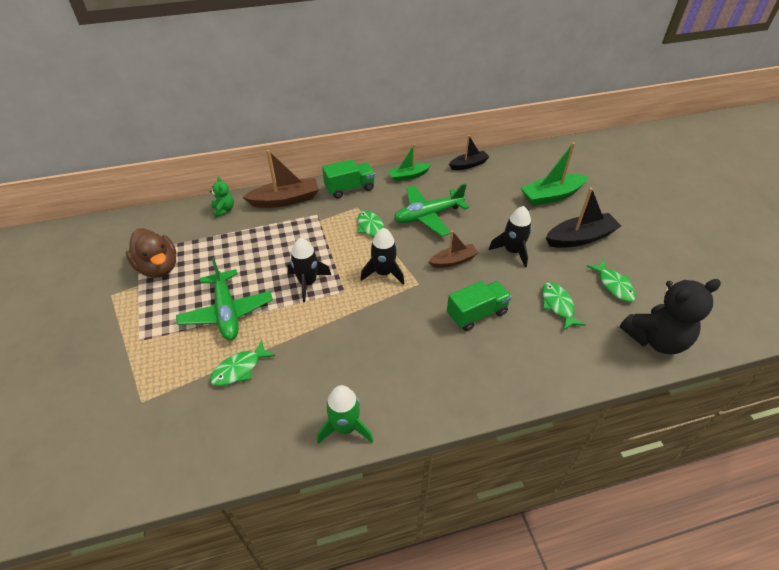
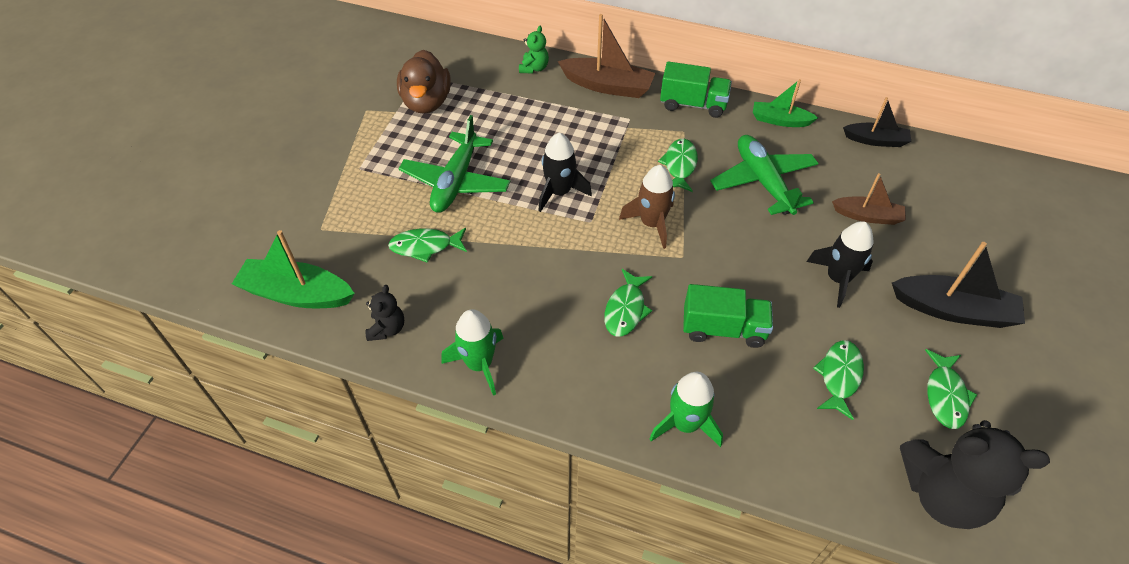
camera: 35 degrees right, 5 degrees up
(257, 444) = (387, 328): none -> black teddy bear
(383, 273) = (651, 223): black rocket -> brown rocket
(411, 335) = (626, 309): none -> green fish
(428, 216) = (763, 182): green plane -> green plane turned 60 degrees clockwise
(453, 261) = (748, 252): brown boat -> brown boat (867, 216)
(502, 384) = (685, 424): none -> green rocket
(551, 196) = (962, 235): green boat -> green boat (297, 294)

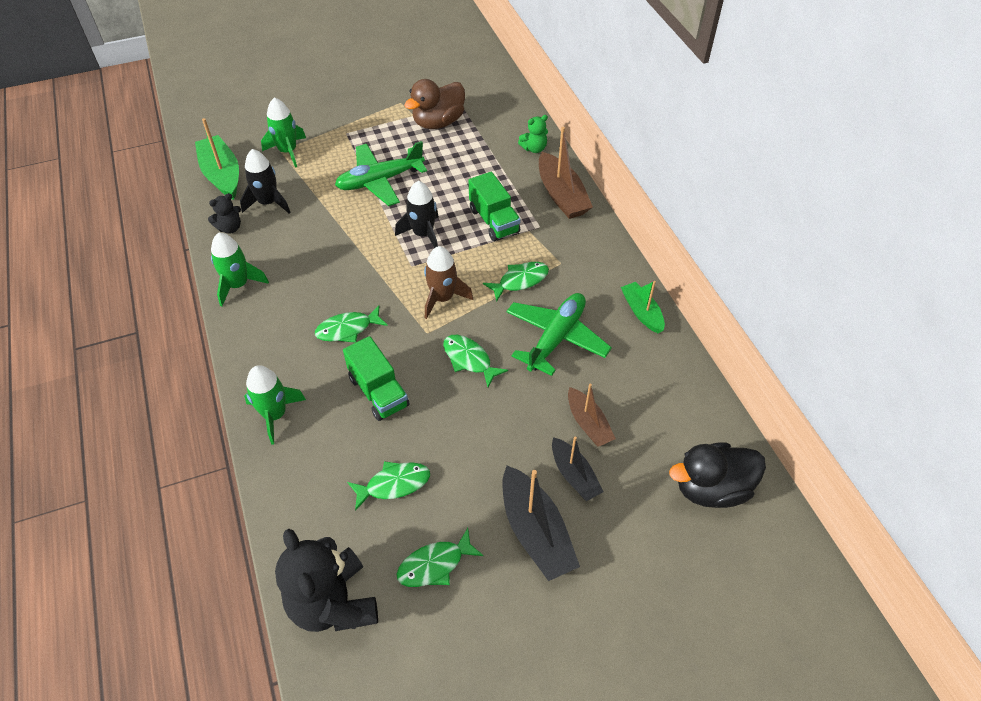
camera: 50 degrees right, 0 degrees up
(329, 224) = (288, 151): none -> green rocket
(425, 246) = (310, 202): green fish -> green fish (469, 359)
(693, 104) = (598, 252): green truck -> green truck (494, 221)
(837, 279) = (495, 436): black rocket -> black rocket (268, 203)
(875, 140) = (691, 386): black boat -> black boat (574, 475)
(978, 188) = (711, 488): none -> black duck

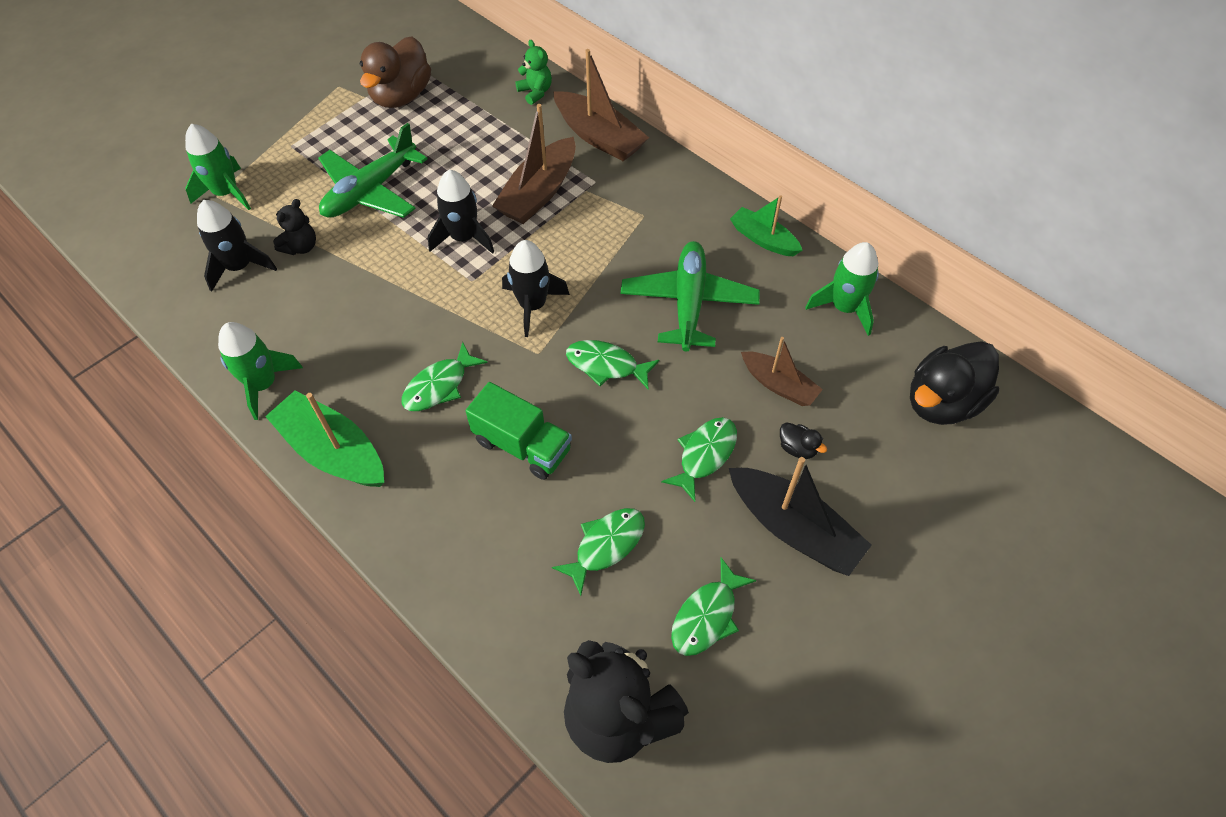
camera: 25 degrees left, 5 degrees up
(222, 175) = (153, 252): green boat -> green boat (333, 451)
(230, 228) = (207, 316): black teddy bear -> black teddy bear (301, 247)
(275, 415) = (411, 525): green rocket -> green rocket (844, 307)
(442, 298) = (532, 305): brown rocket -> black rocket
(494, 221) = (539, 193): green truck -> brown boat
(520, 280) = (610, 252): green fish -> green fish (704, 455)
(534, 148) = (535, 92): green teddy bear -> green teddy bear turned 75 degrees counterclockwise
(574, 475) = (797, 448): black boat -> black duck

